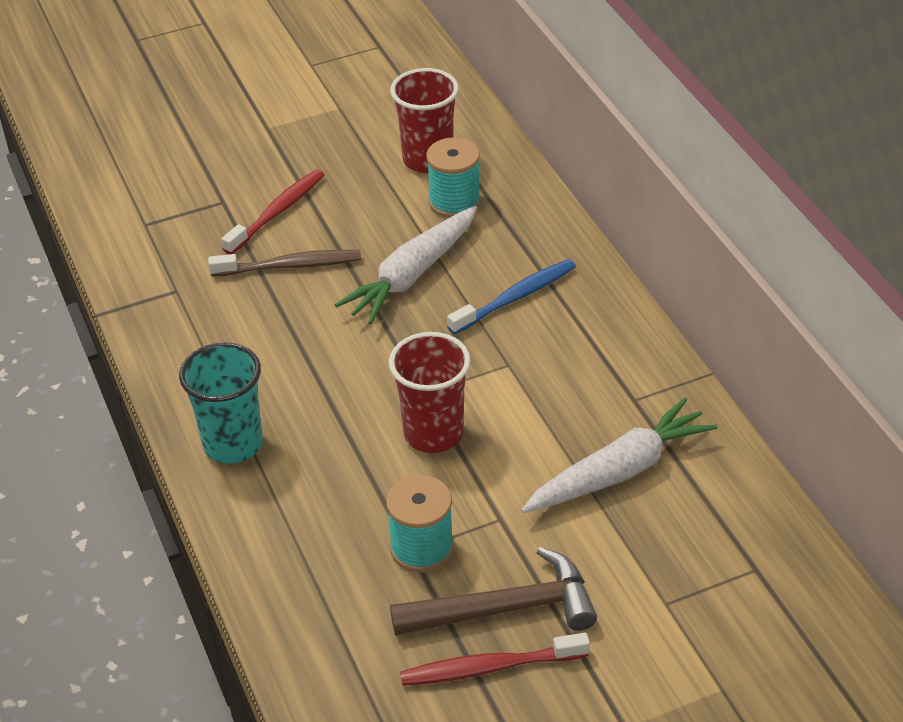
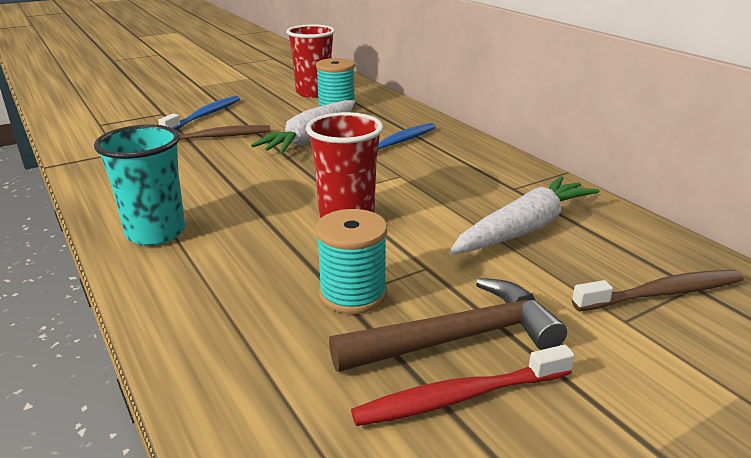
camera: 10 degrees left, 15 degrees down
(277, 212) = (204, 116): red toothbrush -> blue toothbrush
(718, 574) = (662, 293): none -> brown toothbrush

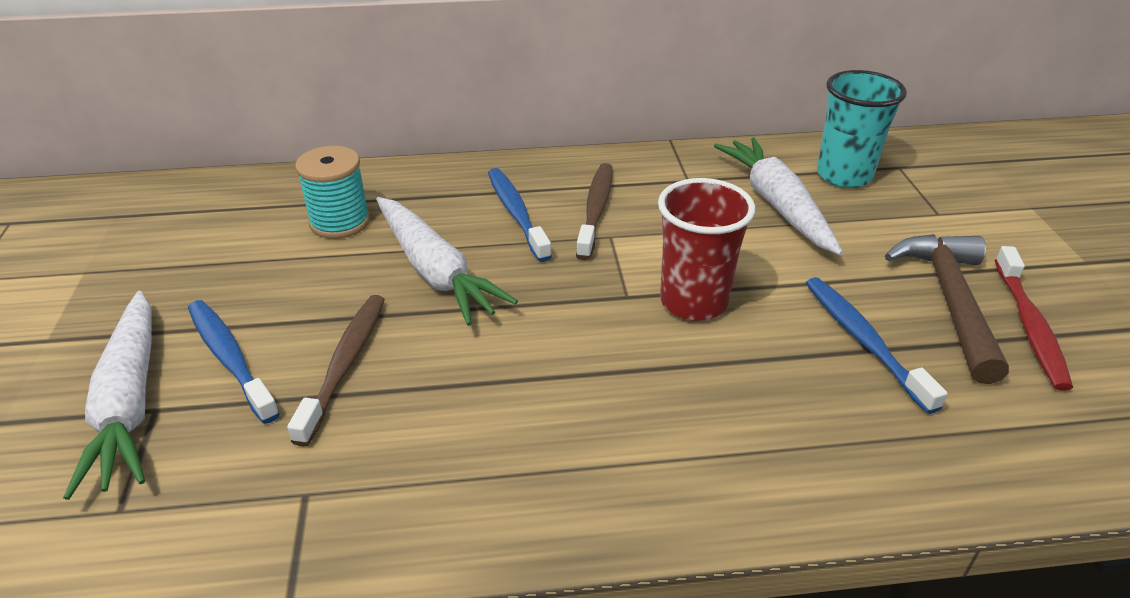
camera: 65 degrees left, 10 degrees up
(156, 233) = (656, 477): turquoise cup -> turquoise cup (844, 175)
(165, 108) = (130, 403): none -> white carrot
(313, 93) = (253, 226): red cup -> none
(353, 294) = (863, 341): turquoise spool -> blue toothbrush
(662, 293) = (905, 183): brown toothbrush -> brown toothbrush (595, 210)

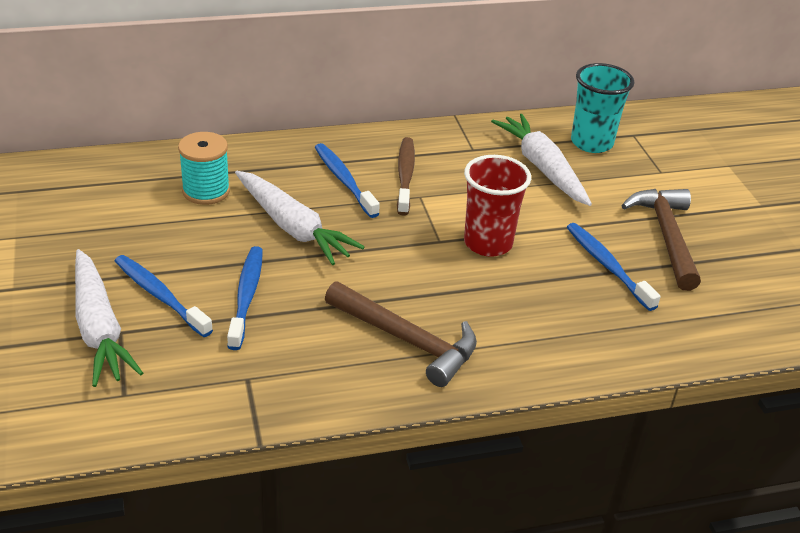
camera: 10 degrees left, 0 degrees up
(345, 364) = (246, 296): brown toothbrush -> blue toothbrush
(556, 444) = (407, 340): none -> brown hammer
(1029, 325) = (718, 251): red toothbrush -> none

